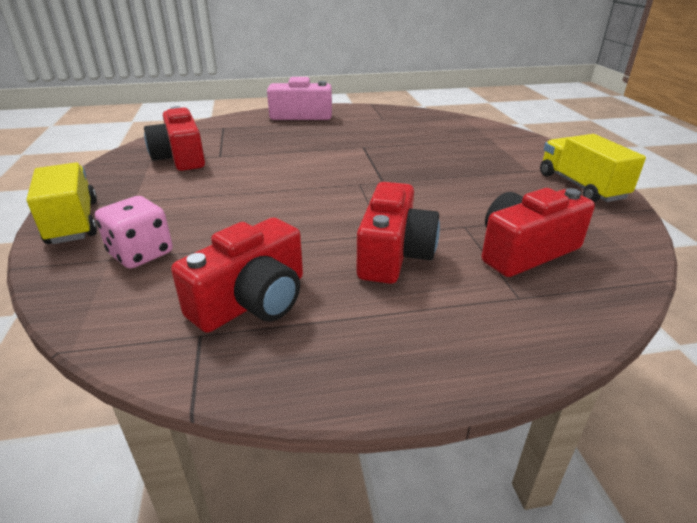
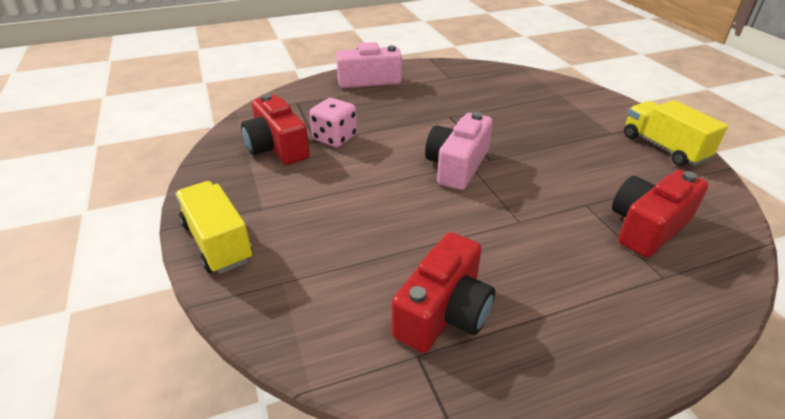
camera: 10 degrees left, 5 degrees up
(141, 254) = (309, 272): pink dice -> pink dice (335, 138)
(345, 184) = (457, 166): none -> pink camera
(394, 254) = (540, 244): red camera -> none

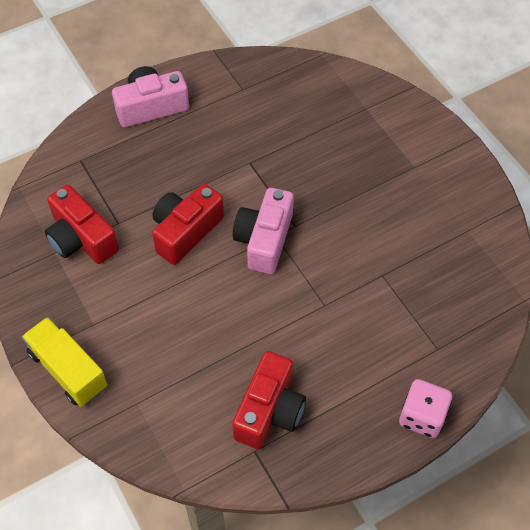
camera: 10 degrees left, 20 degrees up
(335, 138) = (136, 215): pink dice -> pink dice (422, 416)
(647, 227) = (432, 295): red camera -> red camera (185, 231)
(663, 147) = (461, 184): yellow truck -> none

